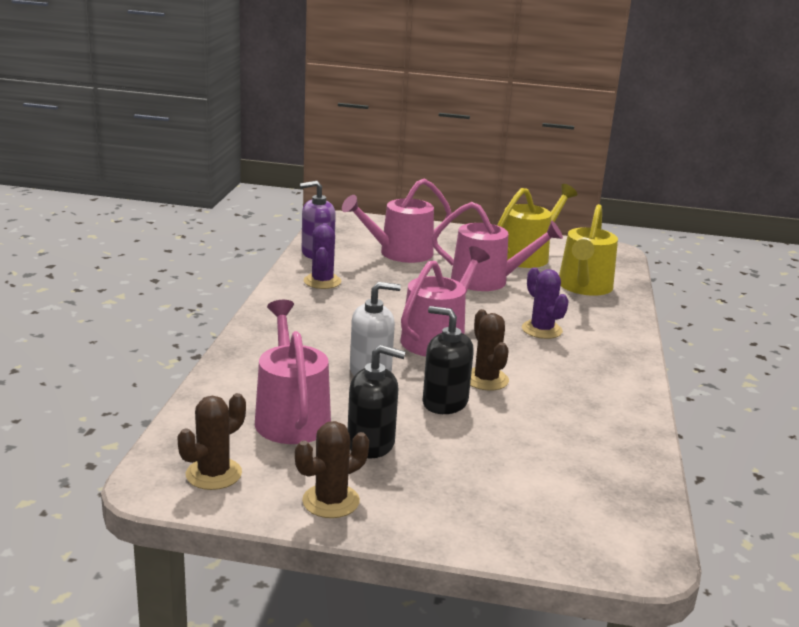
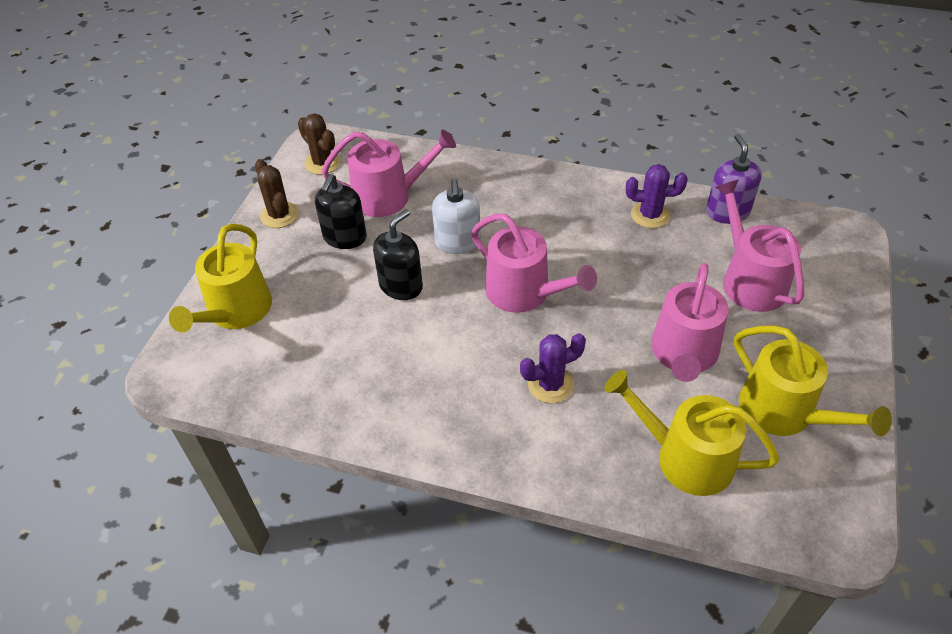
camera: 100 degrees right, 25 degrees up
(486, 379) = (440, 319): brown cactus -> none
(520, 516) = (235, 311): none -> yellow watering can

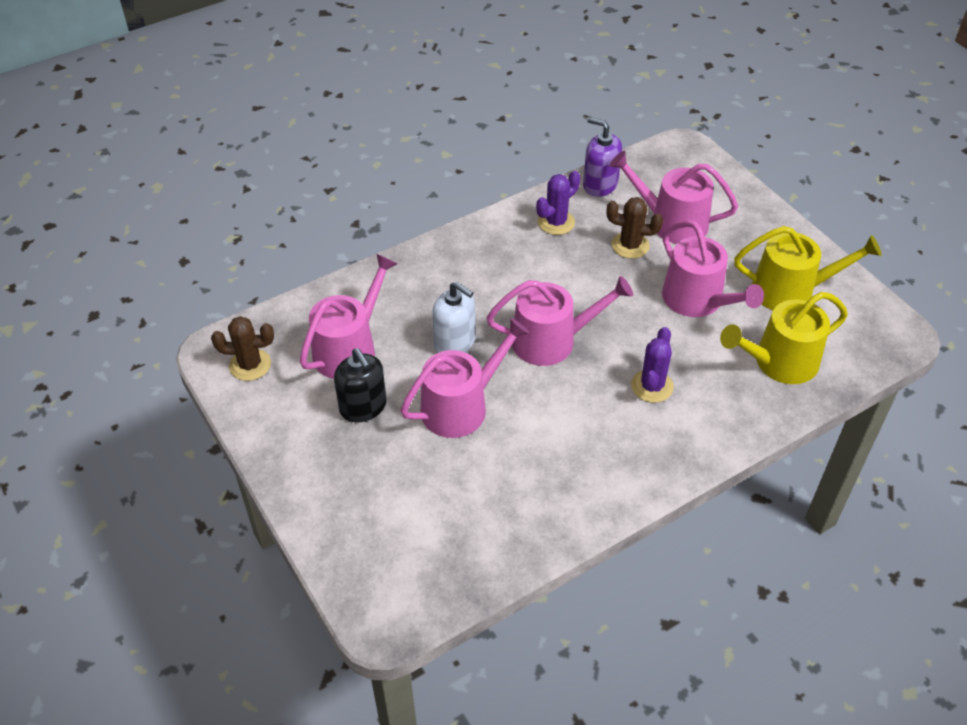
camera: 50 degrees left, 0 degrees up
(235, 311) = (363, 532): yellow watering can -> none
(279, 215) = (280, 434): brown cactus -> brown cactus (630, 245)
(401, 286) = (461, 406): black soap dispenser -> pink watering can

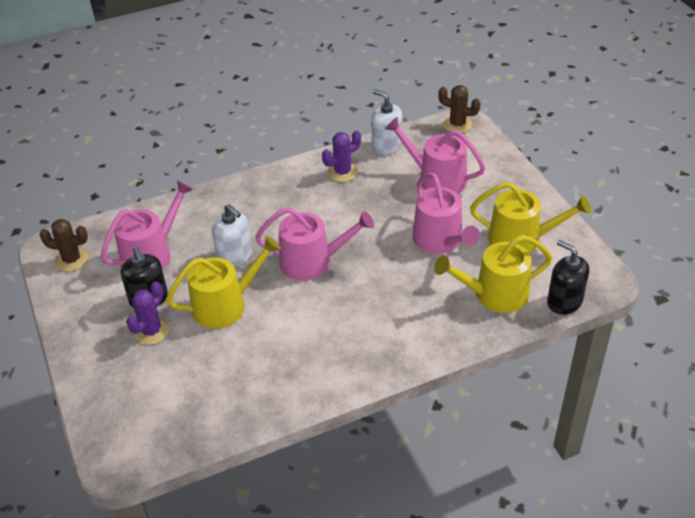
camera: 10 degrees right, 5 degrees down
(461, 406) = (225, 305): pink watering can -> yellow watering can
(600, 185) = (386, 146): purple soap dispenser -> white soap dispenser
(630, 245) = (397, 194): brown cactus -> brown cactus (457, 124)
(652, 386) = (383, 304): purple cactus -> purple cactus (151, 331)
(861, 364) = (564, 302): none -> black soap dispenser

